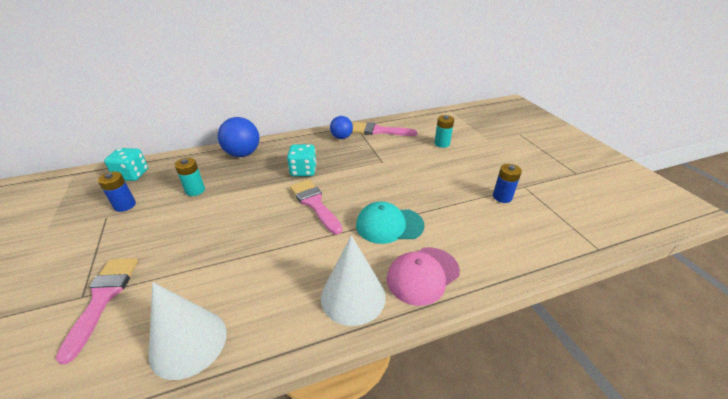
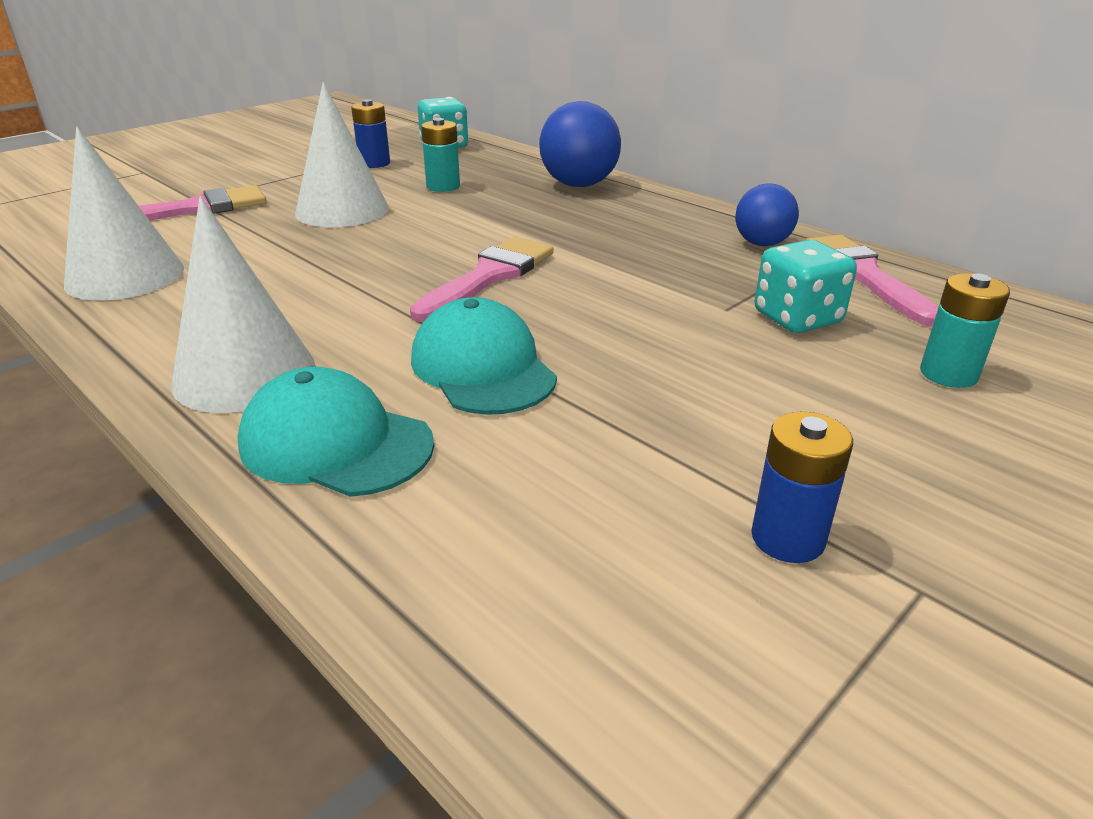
camera: 65 degrees right, 5 degrees down
(186, 232) = (342, 210): none -> white cone
(303, 171) = (585, 241): turquoise dice -> turquoise dice (797, 318)
(422, 275) = (336, 443): pink cap -> turquoise cap

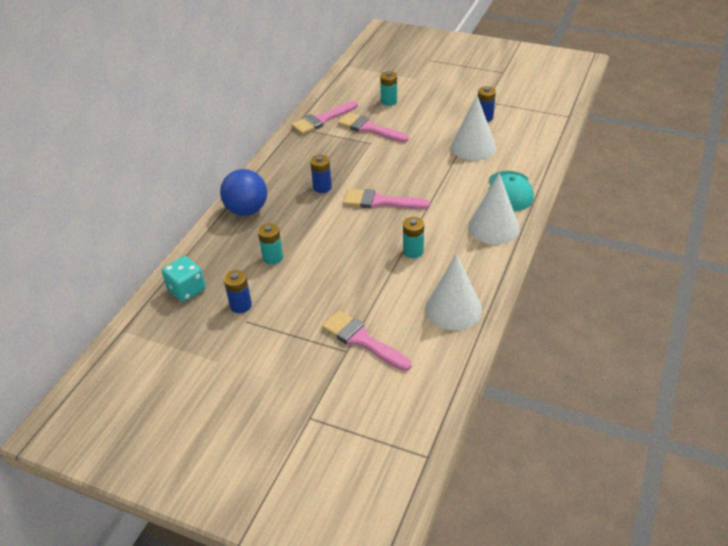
camera: 110 degrees left, 10 degrees up
(307, 275) = (413, 251): none -> turquoise battery
(342, 210) = (330, 279): white cone -> white cone (473, 147)
(483, 367) = (449, 180): turquoise cap -> none
(590, 238) = (322, 187): none -> blue battery
(762, 244) = (302, 144): blue ball -> none
(797, 318) = (369, 128): turquoise dice -> pink brush

